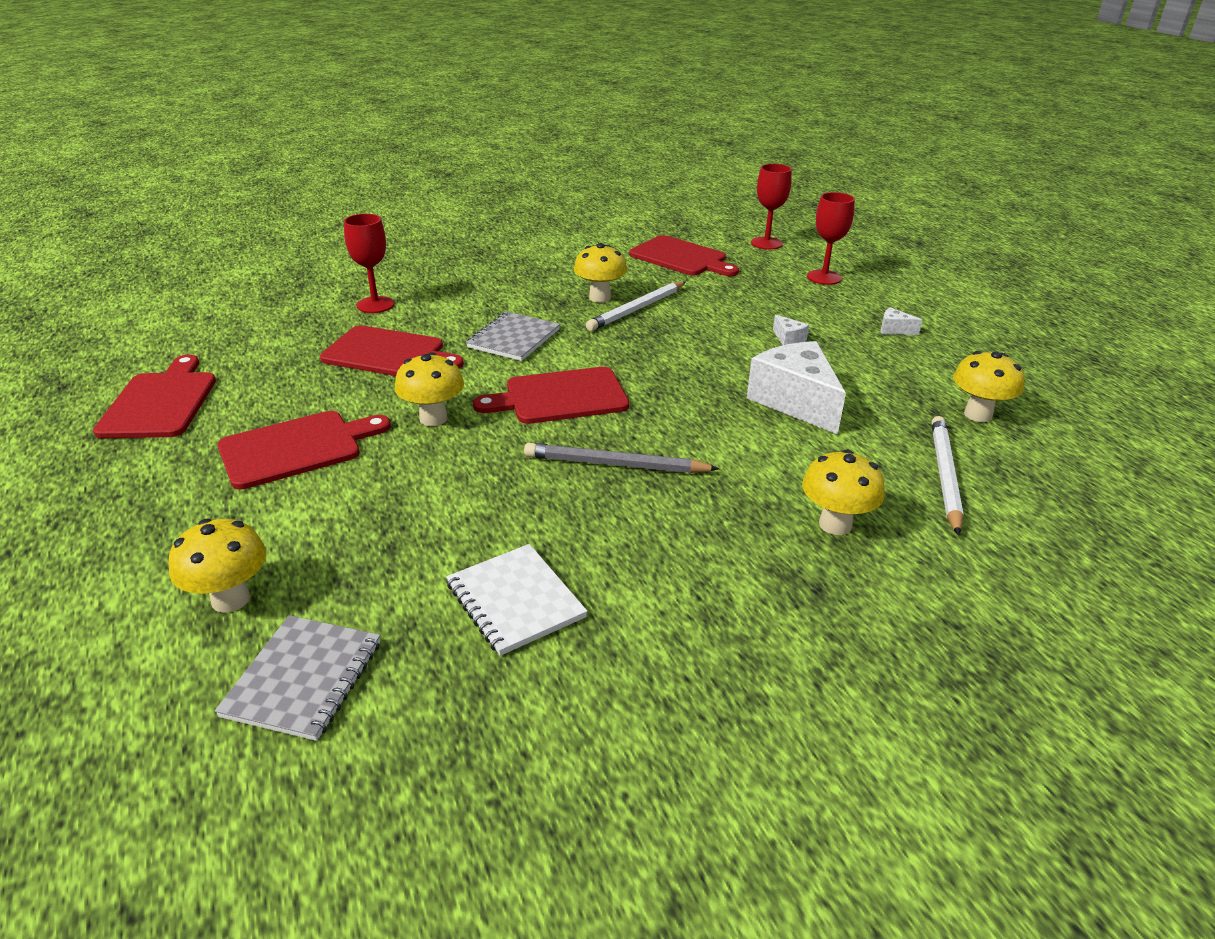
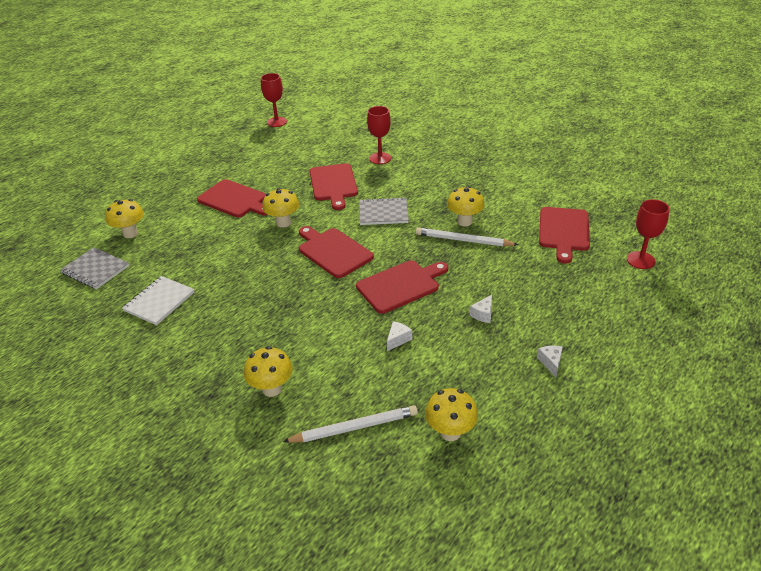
camera: 65 degrees right, 5 degrees up
(160, 402) = (246, 153): red cutting board -> red cutting board (400, 285)
(304, 679) = (95, 270): grey notebook -> grey notebook turned 45 degrees clockwise
(615, 464) = (280, 293): grey pencil -> none
(795, 402) = (397, 339): white cheese -> white cheese, size x0.42
(824, 277) = (609, 305): red goblet -> red goblet (277, 122)

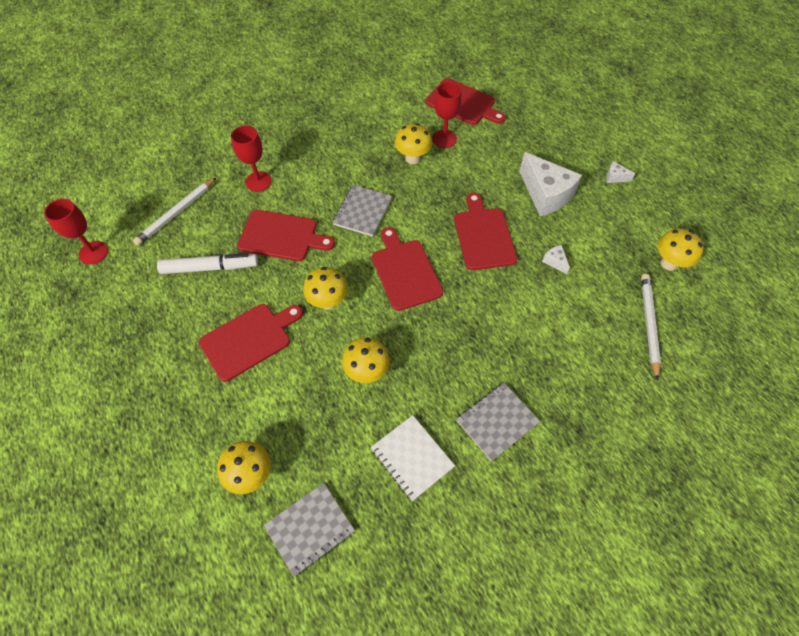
camera: 70 degrees left, 20 degrees up
(204, 340) = (497, 421): none -> grey notebook
(272, 389) = (586, 375): yellow mushroom -> yellow mushroom (367, 372)
(287, 165) = (210, 268): none -> white marker
(333, 251) = (405, 271): red cutting board -> red cutting board turned 90 degrees clockwise
(463, 240) = (440, 169): white pencil -> white pencil (176, 213)
(483, 314) = (545, 194): white cheese -> white cheese, size x2.38
(640, 260) = (521, 79): red goblet -> red goblet (444, 139)

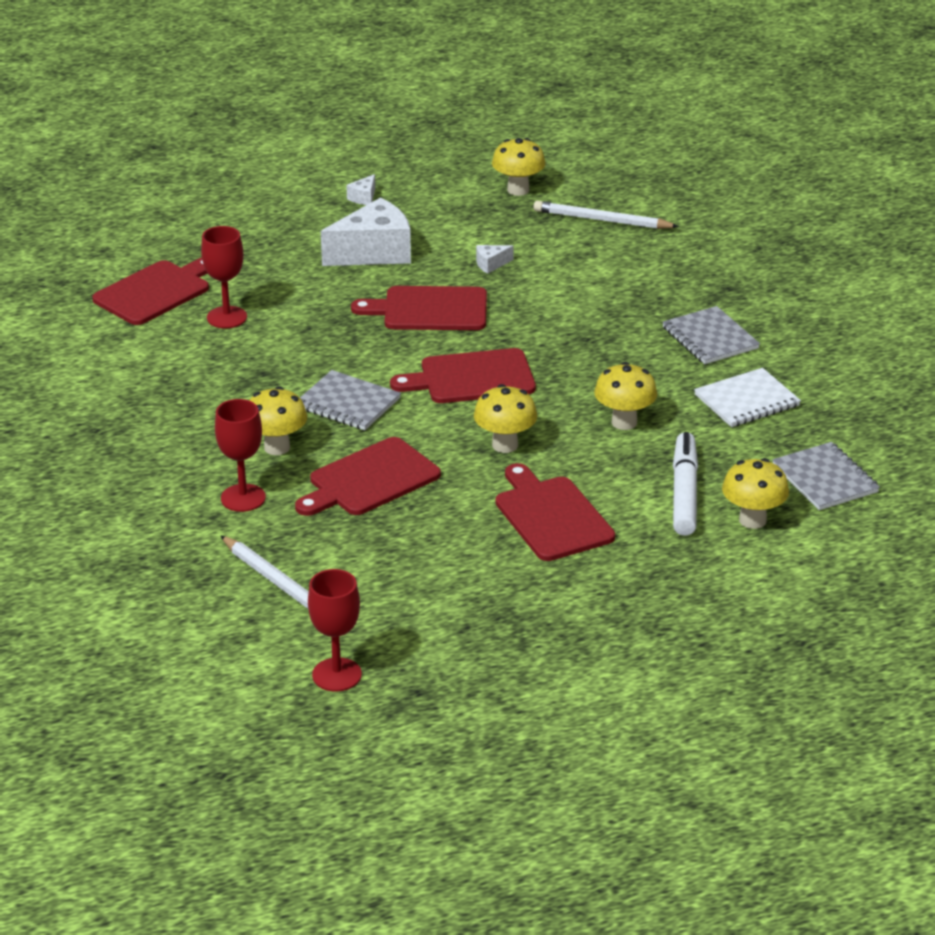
camera: 80 degrees left, 25 degrees down
(210, 268) = (410, 550): white marker -> white marker (684, 492)
(281, 236) = (370, 480): red cutting board -> red cutting board turned 150 degrees counterclockwise
(413, 158) = (256, 349): yellow mushroom -> yellow mushroom (277, 447)

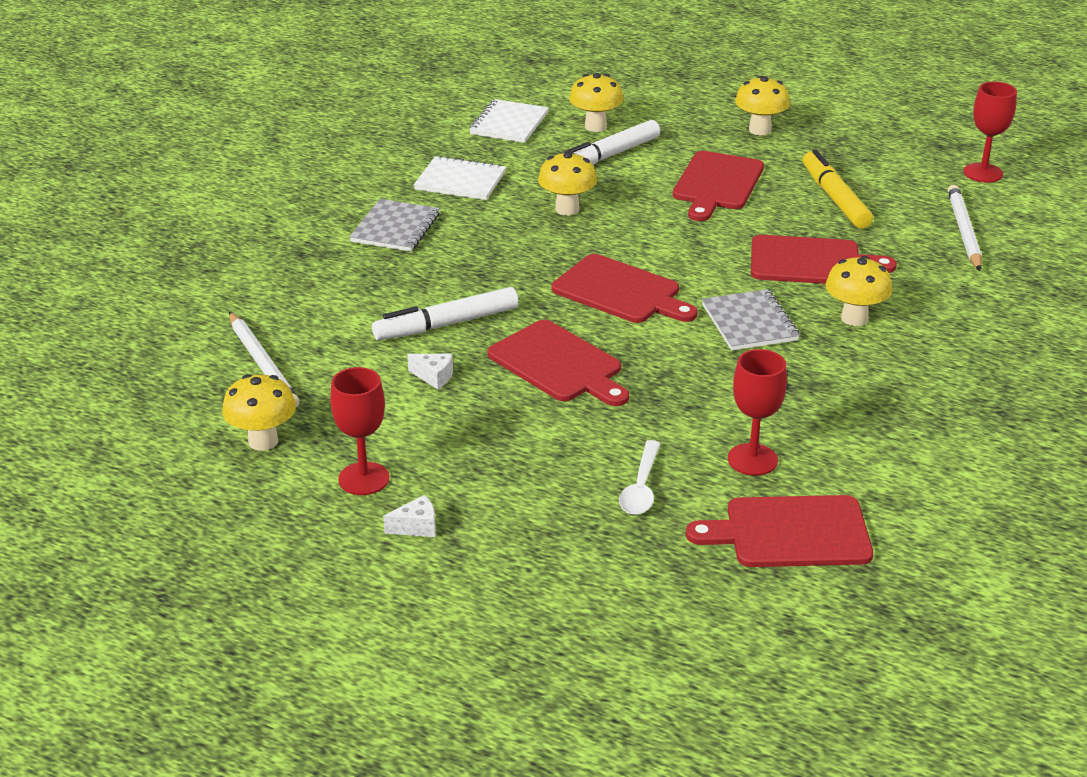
camera: 135 degrees left, 0 degrees up
(243, 498) = (927, 296): red goblet -> red goblet (364, 479)
(272, 271) = (641, 488): none -> white spoon
(374, 252) = (513, 451): white cheese -> none
(433, 559) = (835, 198): none -> yellow marker
(505, 445) = (676, 236): yellow mushroom -> yellow mushroom (760, 130)
(543, 296) = (446, 324): none -> white marker
(825, 479) = (509, 123): grey notebook -> white notebook

